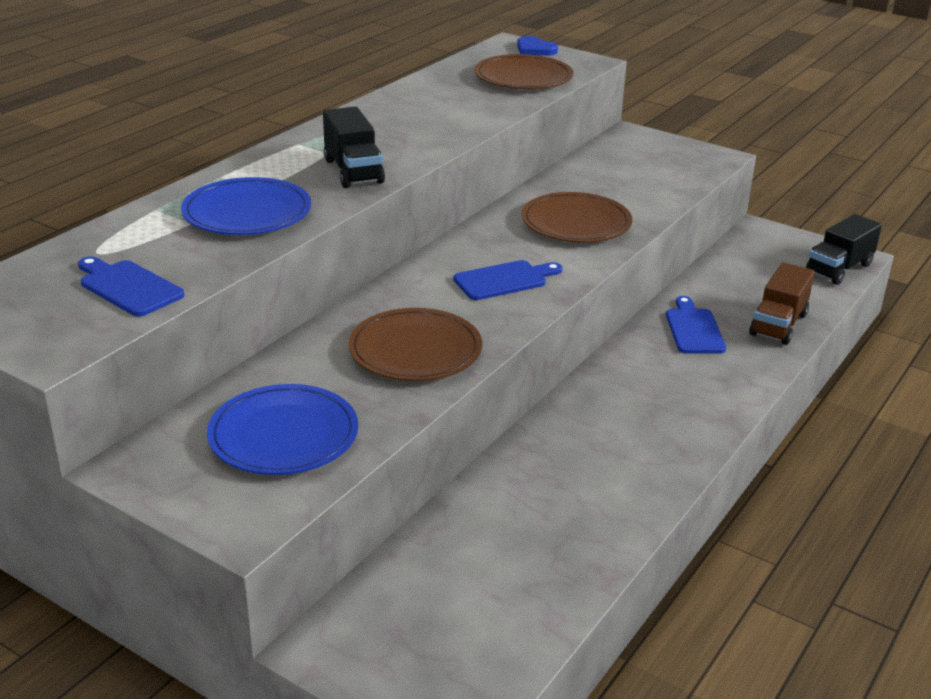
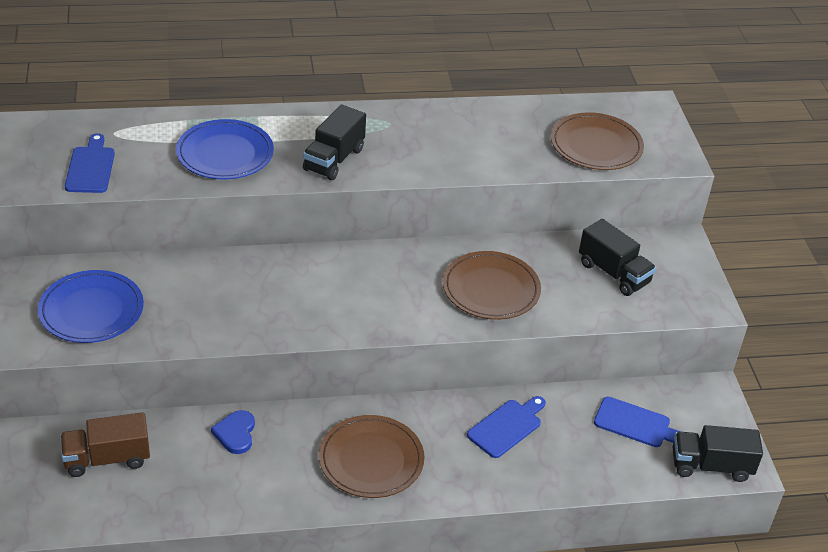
camera: 45 degrees right, 10 degrees up
(415, 350) = (234, 309): brown plate -> brown plate (371, 460)
(504, 280) = (366, 299): blue cutting board -> blue cutting board (636, 424)
(535, 49) = (660, 123): blue heart -> blue heart (235, 433)
(630, 171) = (613, 273): none -> black truck
(778, 324) = (573, 469): brown truck -> brown truck (107, 459)

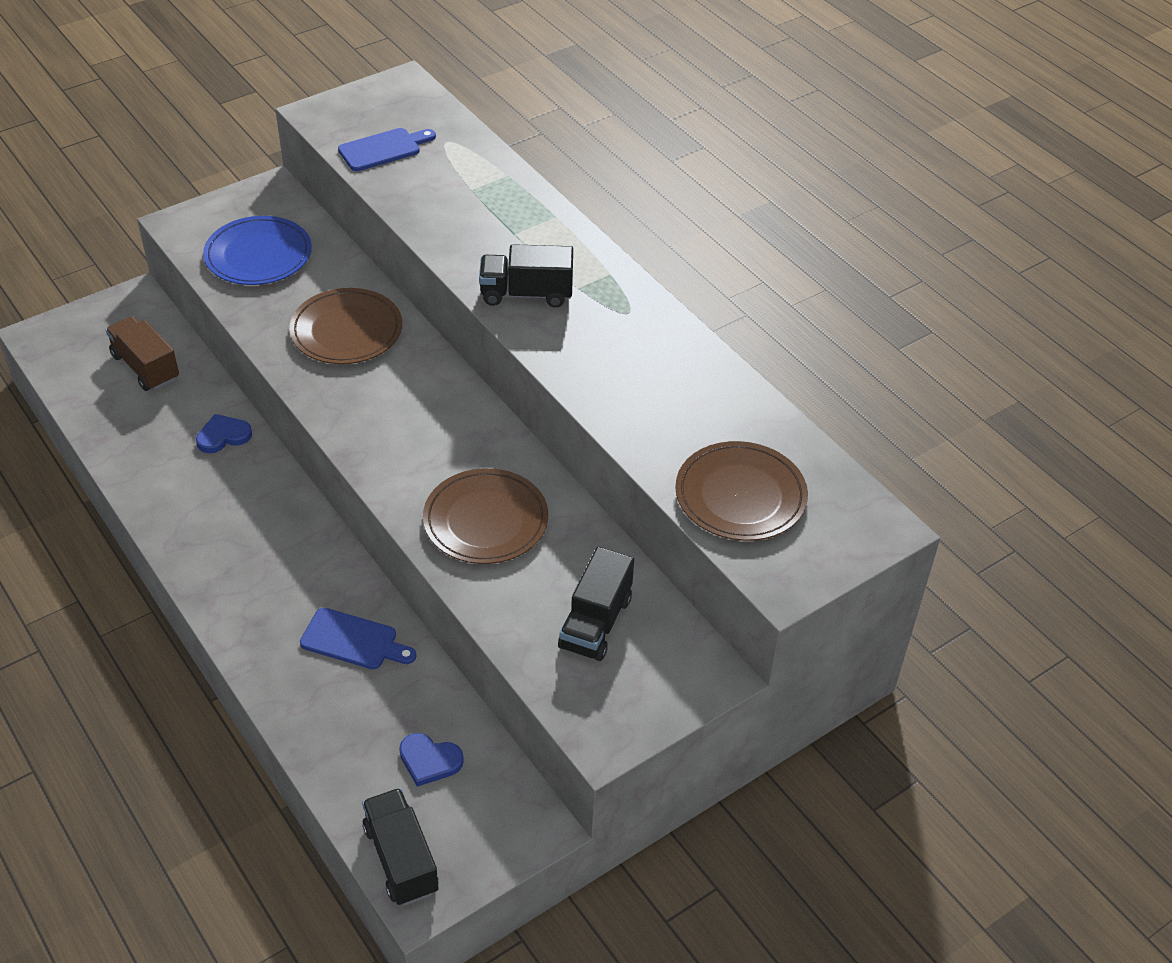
camera: 65 degrees right, 5 degrees up
(225, 154) = (473, 219): blue plate -> none
(371, 460) = (242, 546): brown plate -> brown plate (346, 331)
(636, 424) = (429, 760): blue cutting board -> blue heart

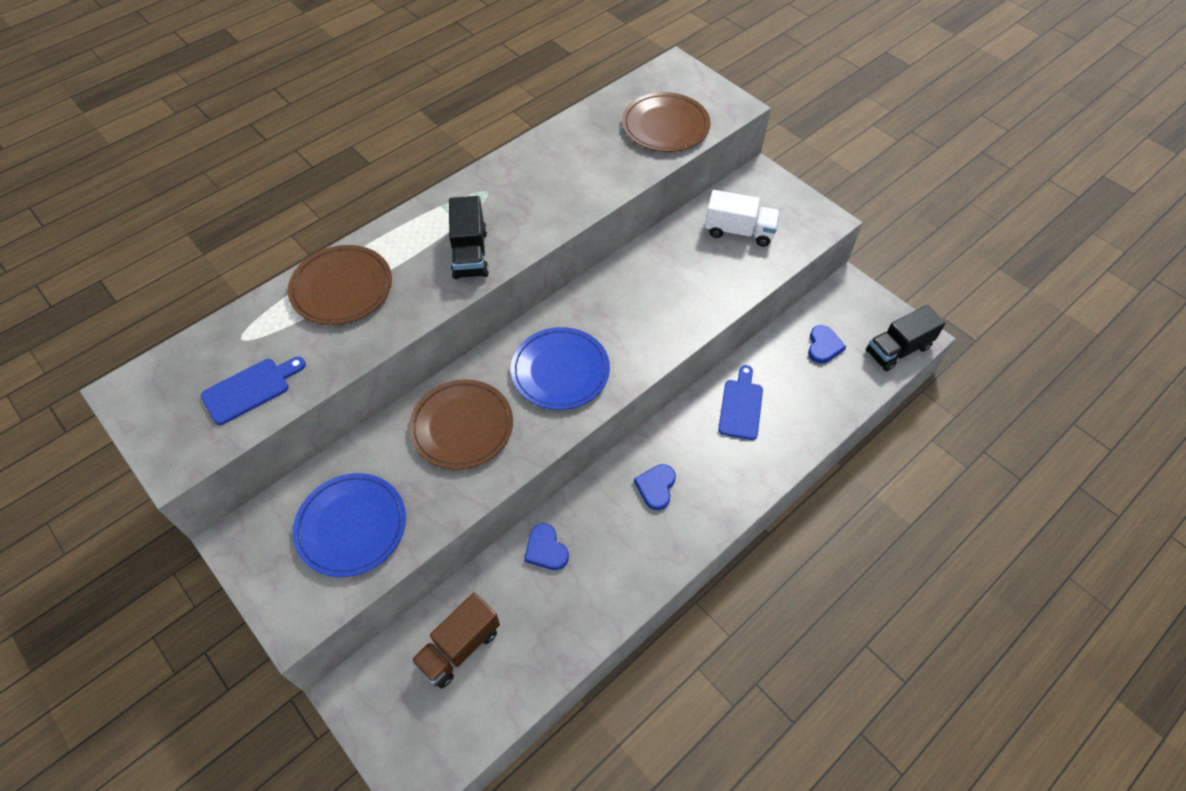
camera: 95 degrees left, 10 degrees up
(265, 537) = (656, 487): none -> blue heart
(383, 149) = (250, 389): blue cutting board -> blue cutting board turned 90 degrees clockwise
(397, 412) = (560, 371): none -> blue plate
(485, 520) = (664, 299): brown plate -> brown plate (342, 288)
(595, 623) = (739, 231): black truck -> white truck

